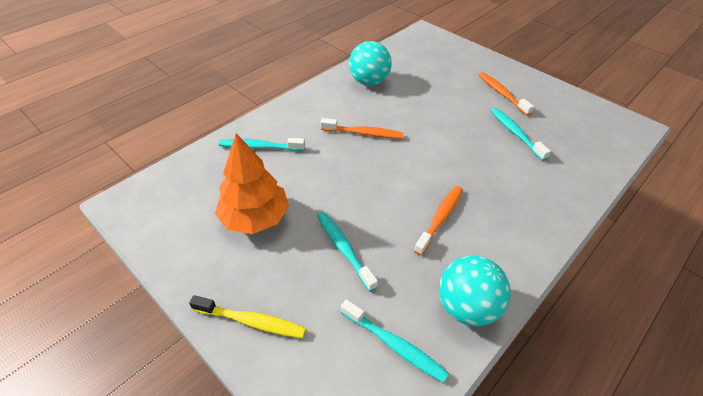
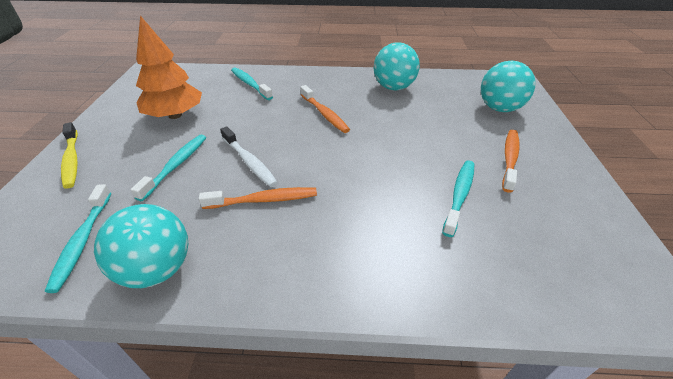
camera: 50 degrees right, 5 degrees down
(385, 204) = (249, 162): none -> white toothbrush
(449, 61) = (499, 108): none -> turquoise ball

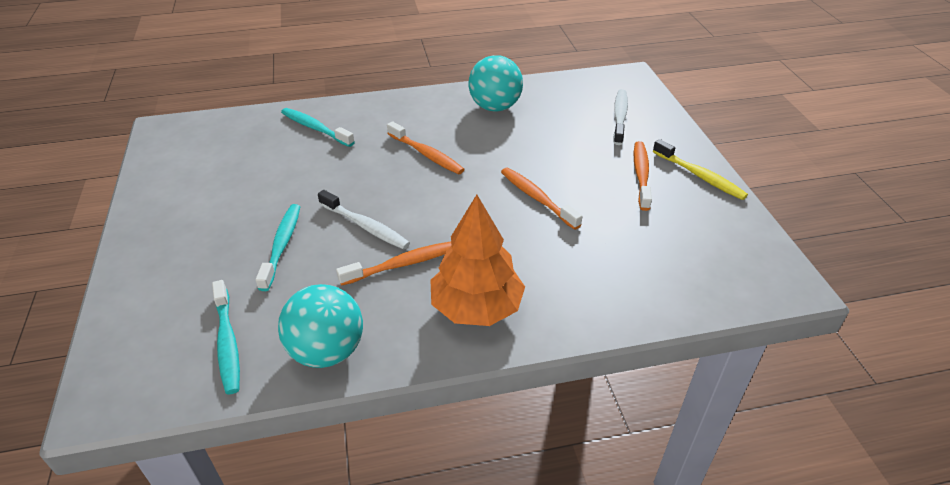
camera: 15 degrees left, 0 degrees up
(72, 160) = (147, 262): yellow toothbrush -> yellow toothbrush (700, 176)
(175, 115) = (242, 185): orange tree -> orange tree (477, 307)
(405, 163) = (537, 198): none -> orange toothbrush
(459, 195) = (600, 222): turquoise toothbrush -> none
(499, 108) = (620, 117): turquoise ball -> white toothbrush

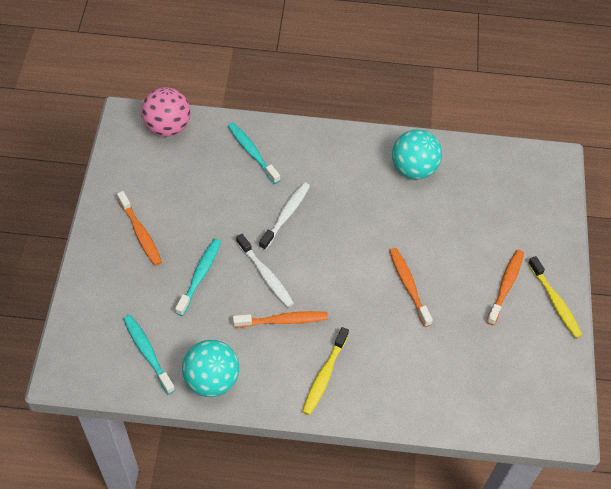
camera: 15 degrees right, 15 degrees up
(212, 127) = (167, 127): none -> pink ball
(227, 343) = (147, 352): turquoise toothbrush -> turquoise toothbrush turned 150 degrees clockwise
(426, 154) = (336, 211): orange toothbrush -> orange toothbrush (140, 233)
(477, 307) = (324, 376): orange tree -> yellow toothbrush
(620, 117) = (520, 212): white toothbrush -> white toothbrush (286, 215)

